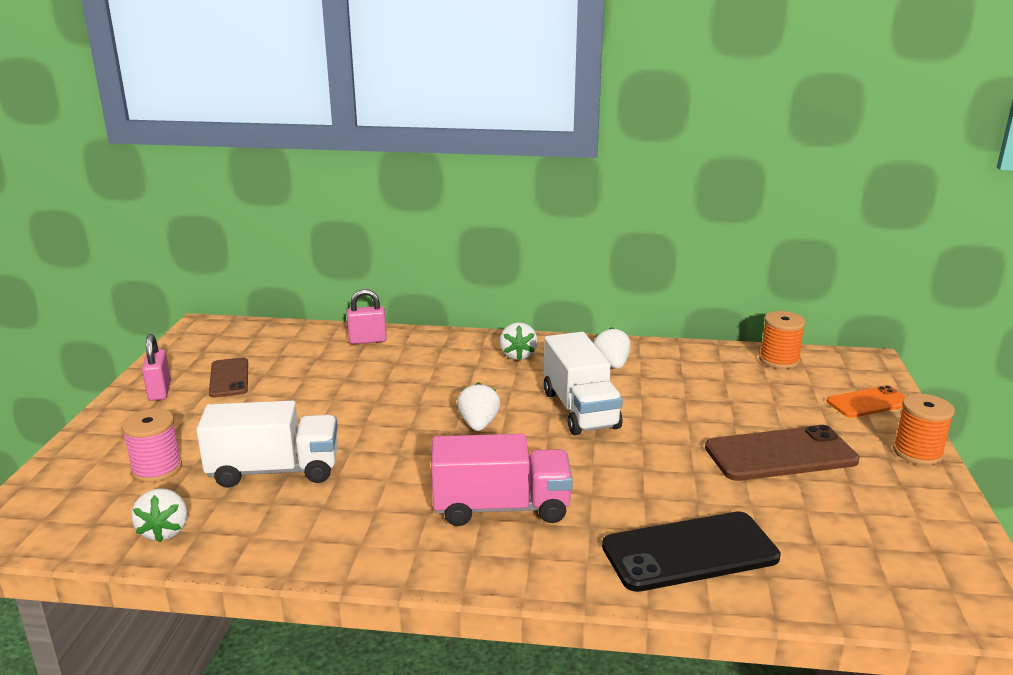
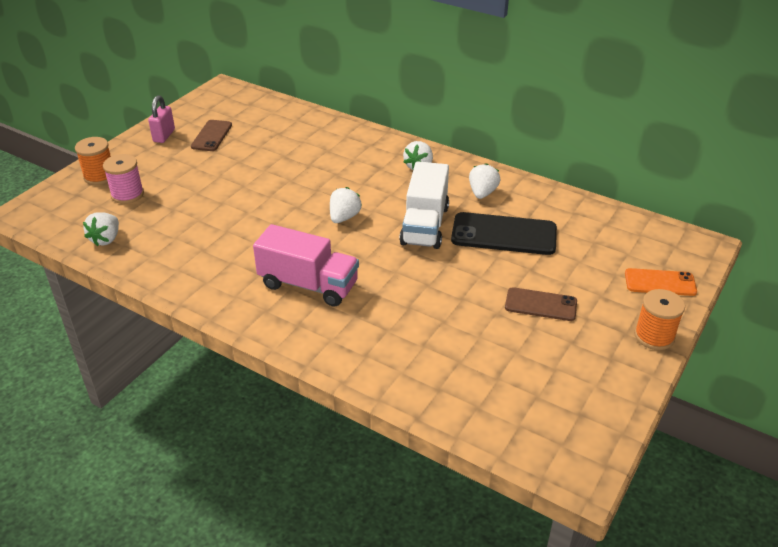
camera: 25 degrees right, 15 degrees up
(274, 471) = (192, 215): white truck -> none
(367, 340) = (322, 126): pink padlock -> none
(690, 552) = (403, 356): black phone -> black phone (504, 234)
(779, 360) = (623, 224): orange spool -> orange spool (99, 176)
(780, 454) = (540, 305): brown phone -> brown phone, size x0.61

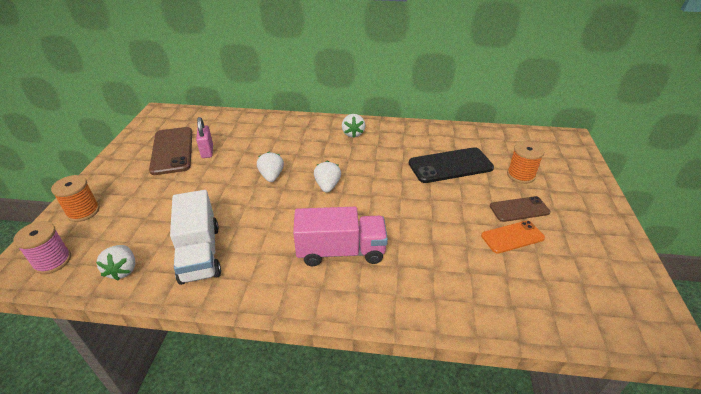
camera: 25 degrees left, 0 degrees up
(127, 194) = (121, 221): pink spool -> pink spool (52, 261)
(164, 136) = (128, 161): pink padlock -> pink padlock (207, 151)
(212, 136) = (172, 151): brown phone -> brown phone, size x1.63
(424, 225) = (391, 175): white truck -> white truck (200, 253)
(482, 193) = (411, 141): white strawberry -> white strawberry (271, 176)
(654, 336) = (606, 208): orange spool -> orange spool (520, 175)
(660, 282) = (573, 169): orange phone -> orange phone (512, 237)

